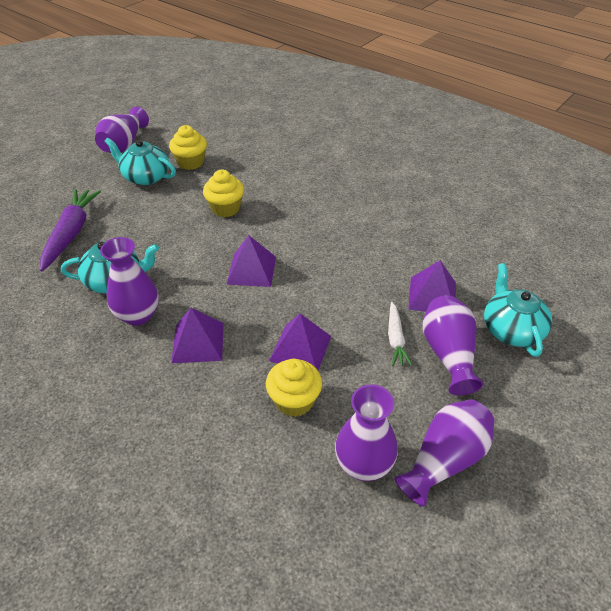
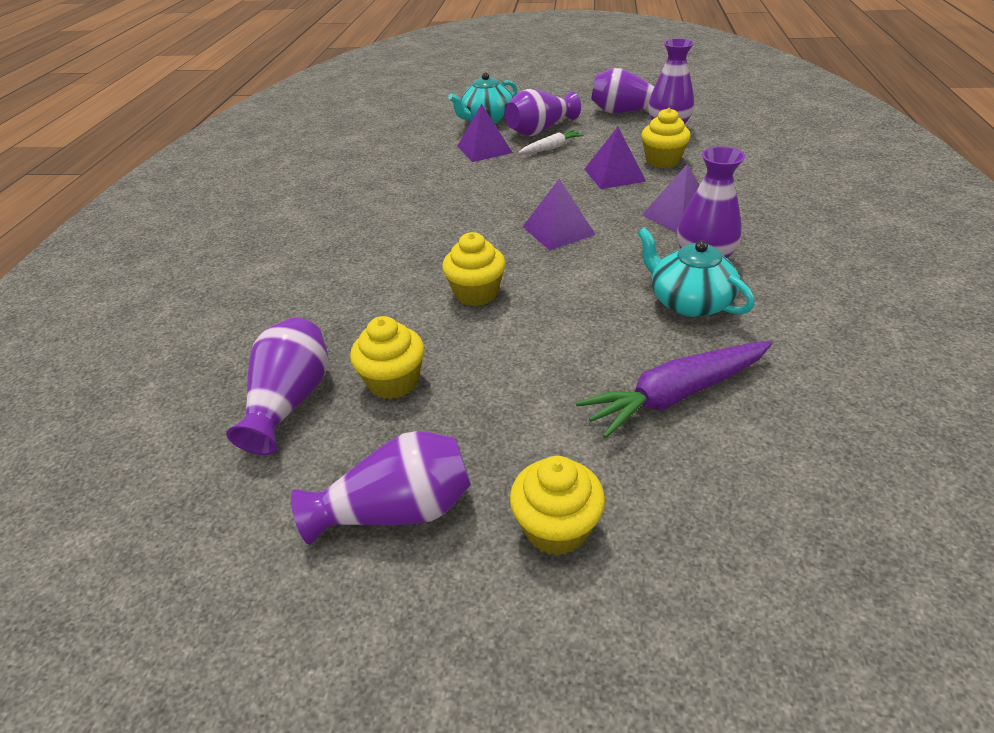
camera: 120 degrees left, 5 degrees down
(68, 172) = (556, 528): none -> yellow cupcake
(145, 177) = (474, 408): turquoise teapot -> none
(213, 136) = (290, 401): none -> purple vase

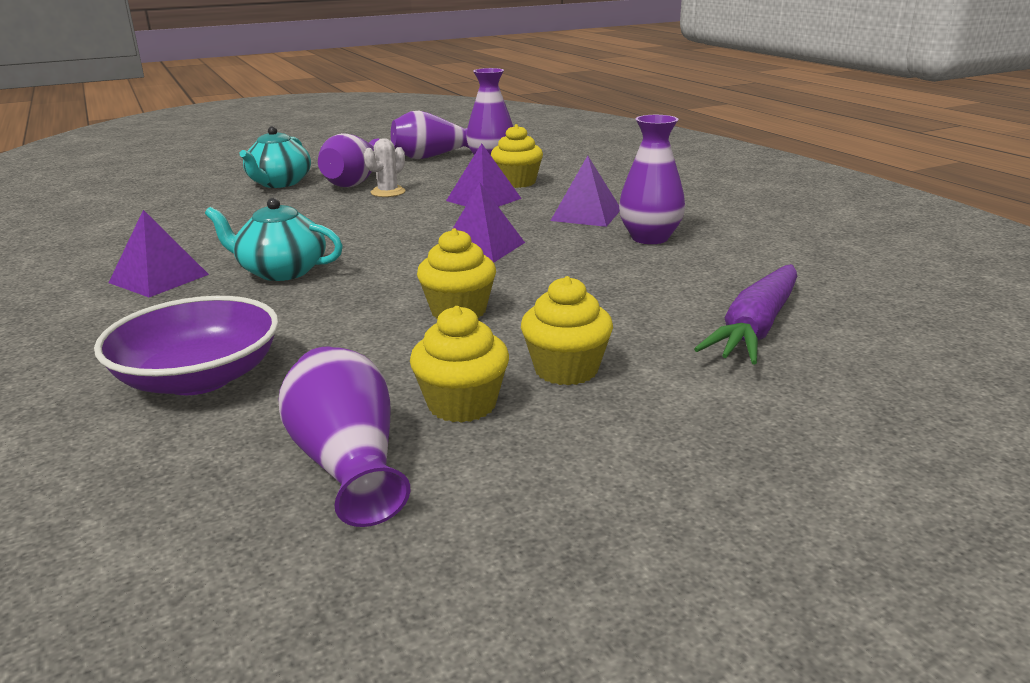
camera: 35 degrees left, 15 degrees down
(281, 297) = (199, 378): none -> purple bowl
(397, 510) = (620, 503): purple vase -> none
(484, 149) = (309, 205): purple pyramid -> purple pyramid (159, 278)
(551, 148) = (388, 192): white carrot -> white cactus
(556, 528) = (791, 451): yellow cupcake -> yellow cupcake (566, 369)
(689, 302) = (677, 266): turquoise teapot -> turquoise teapot (281, 271)

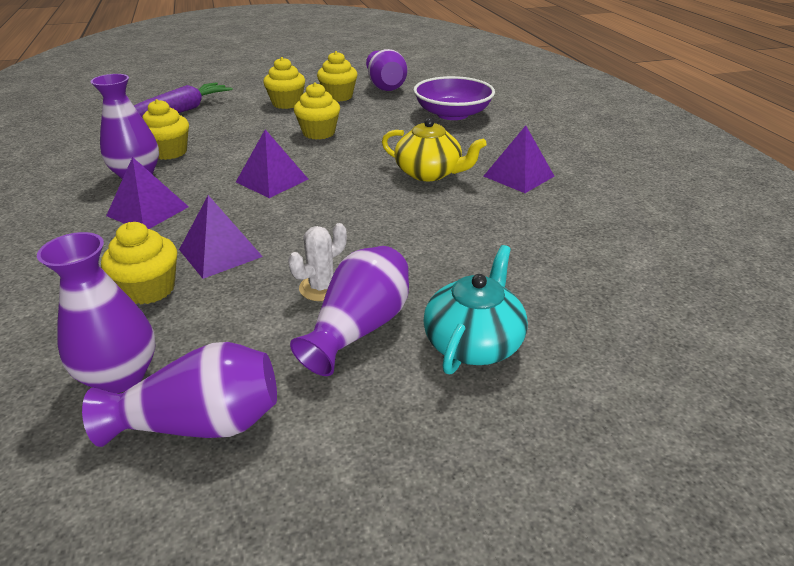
camera: 170 degrees left, 10 degrees up
(281, 271) = (429, 173): turquoise teapot -> yellow teapot
(654, 263) = (169, 152): none -> yellow cupcake

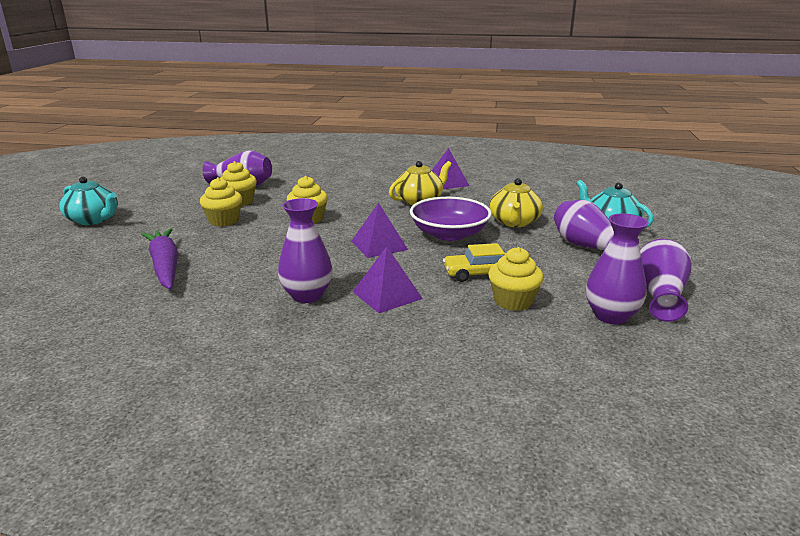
camera: 65 degrees left, 10 degrees down
(169, 152) = (270, 278): yellow cupcake -> none
(220, 253) = (478, 274): purple pyramid -> yellow car
(257, 66) = (93, 219): none -> turquoise teapot
(322, 287) = (542, 250): white cactus -> none
(412, 250) = (514, 222): none -> yellow teapot
(452, 114) = (332, 178): purple bowl -> purple bowl (449, 234)

